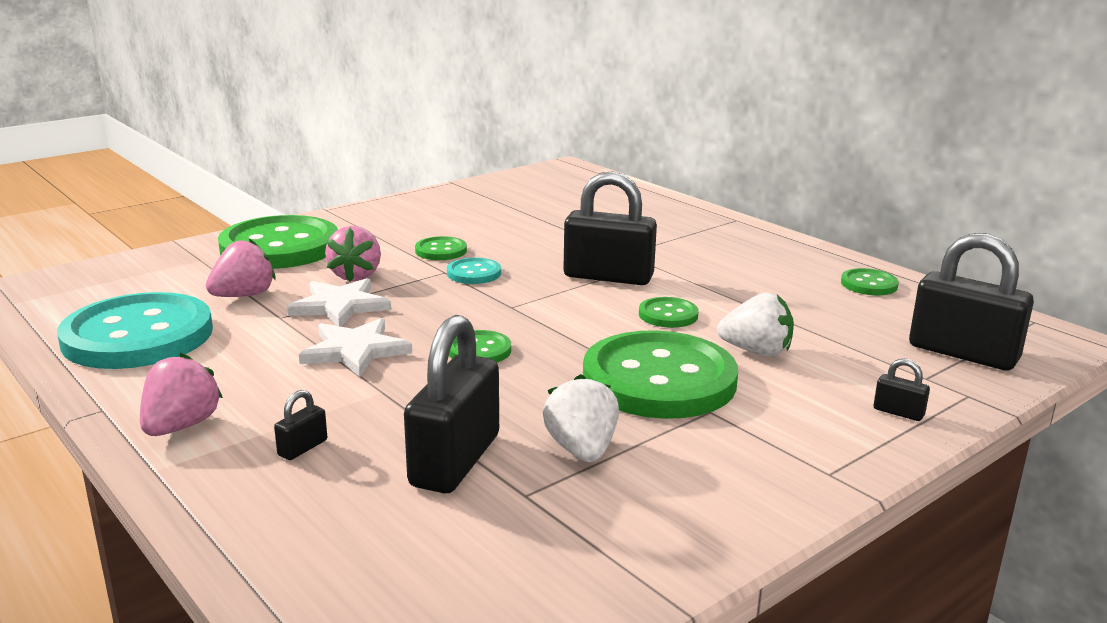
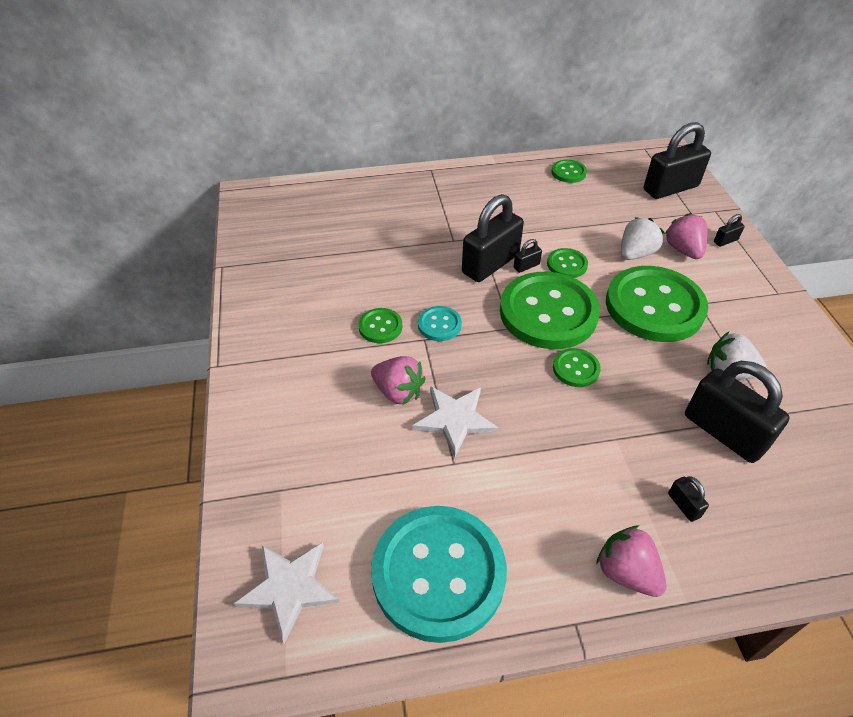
camera: 60 degrees left, 25 degrees up
(244, 295) = (393, 476): pink strawberry -> pink strawberry (683, 250)
(280, 247) = (293, 423): green button -> green button (548, 312)
(355, 350) = (543, 434): white star -> white star (289, 588)
(631, 294) = (526, 266): none -> black padlock

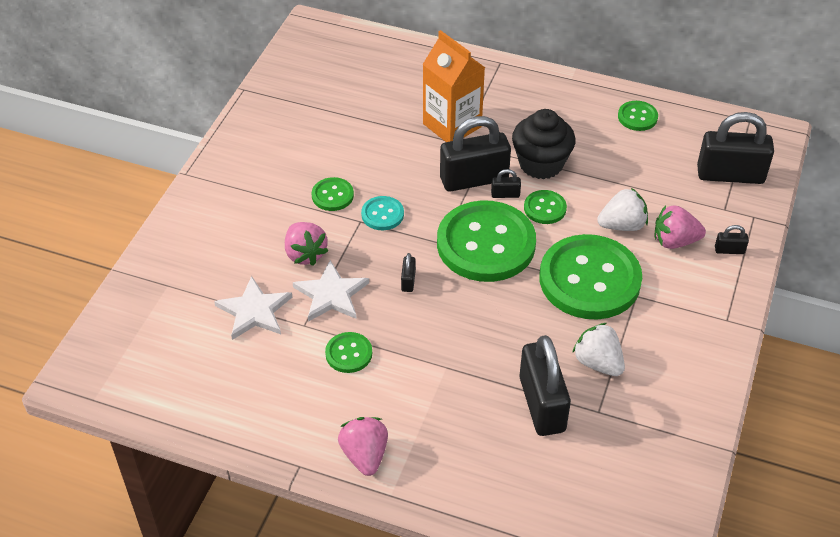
camera: 30 degrees right, 0 degrees up
(289, 588) = (130, 350): white star -> white star (254, 311)
(435, 229) = (452, 125): none -> orange carton
(438, 573) = (233, 390): turquoise button -> none
(531, 232) = (541, 164): none -> black cupcake
(576, 369) = (465, 300): green button -> green button (349, 353)
(683, 250) = (674, 241): pink strawberry -> pink strawberry turned 105 degrees counterclockwise
(683, 505) = (452, 436): black padlock -> black padlock (408, 281)

